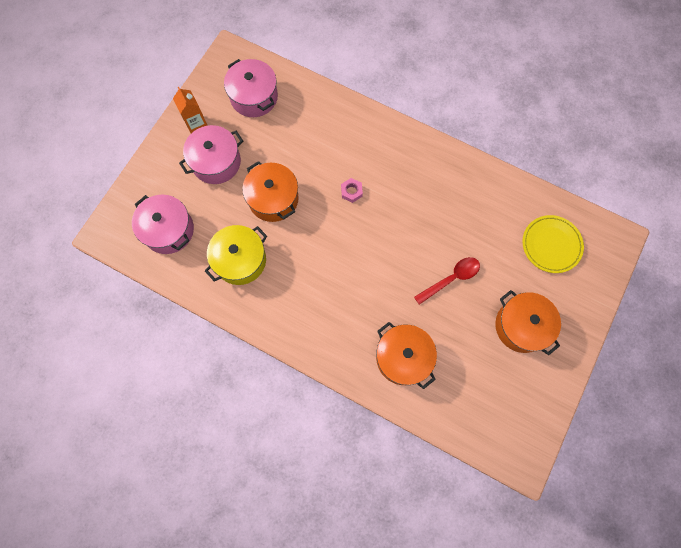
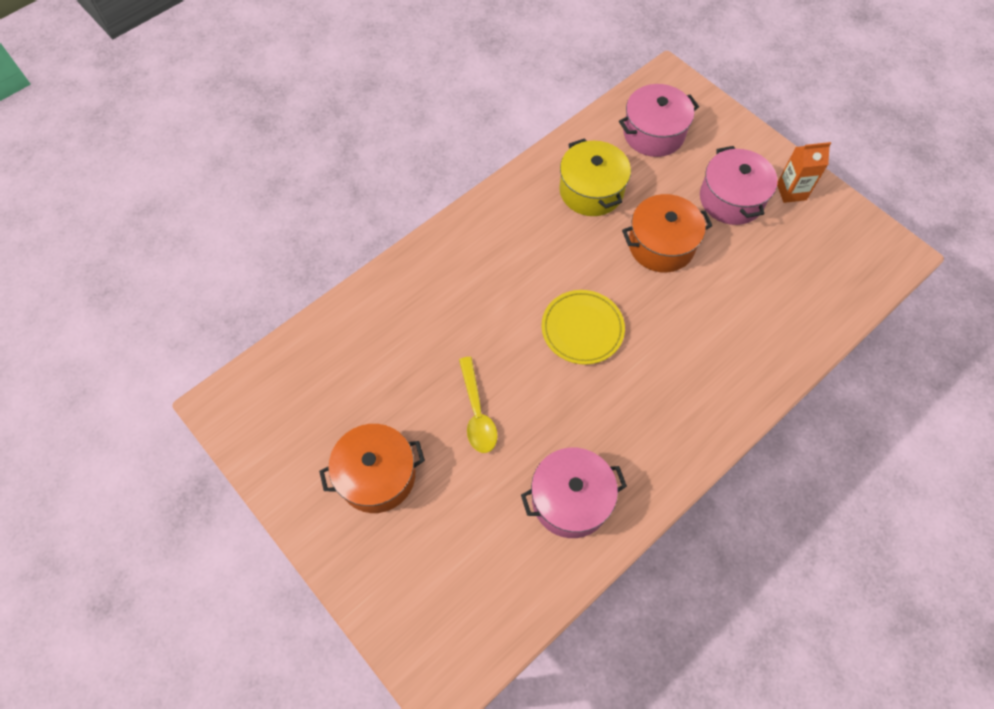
camera: 110 degrees right, 10 degrees down
(254, 97) = (821, 264): pink pot -> pink pot (570, 499)
(351, 191) = (643, 335): pink nut -> none
(403, 357) = (402, 319): orange pot -> none
(451, 279) = (477, 412): red spoon -> yellow spoon
(551, 245) = (472, 572): yellow plate -> yellow plate (582, 329)

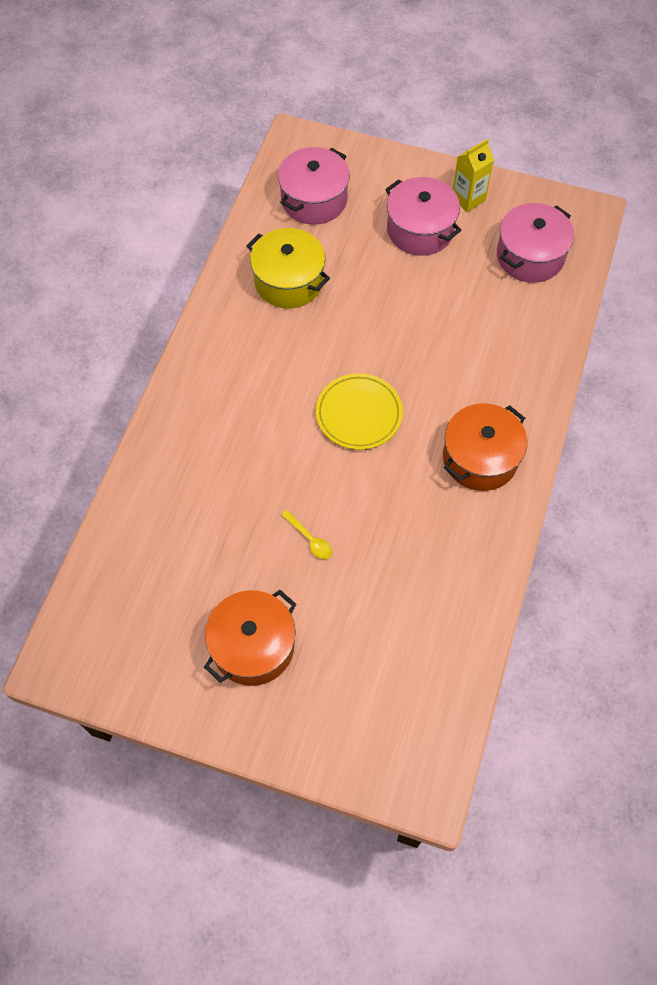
camera: 30 degrees left, 0 degrees up
(477, 412) = (310, 539): yellow spoon -> yellow spoon, size x0.61
(570, 499) = (440, 570): pink pot -> pink pot (530, 256)
(661, 245) = (383, 302): orange pot -> orange pot (480, 458)
(791, 191) = (468, 199): orange carton -> yellow carton

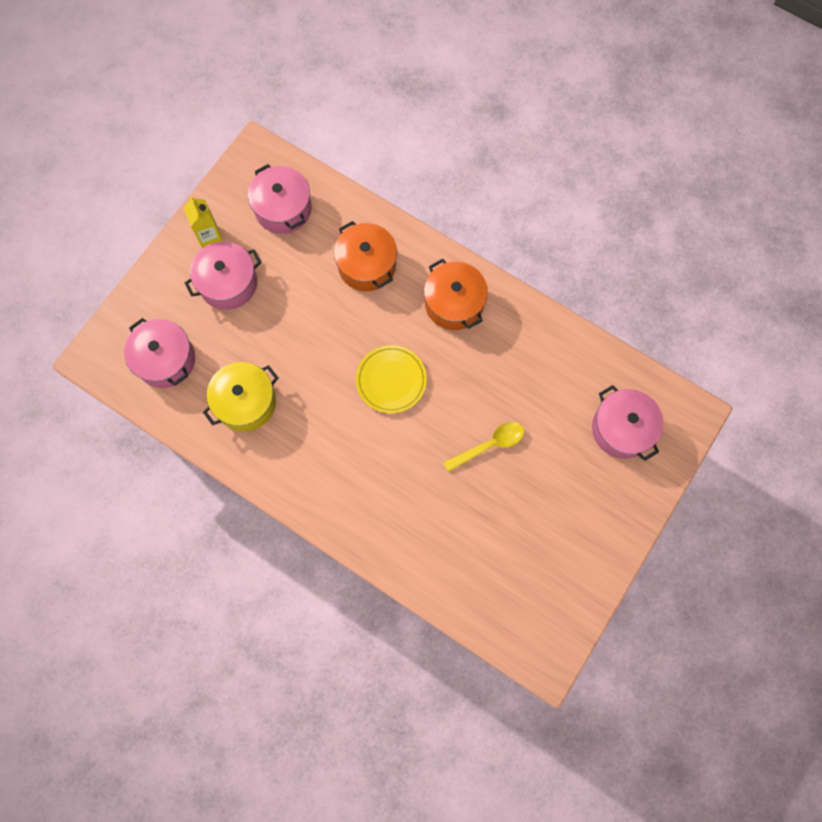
camera: 75 degrees left, 10 degrees up
(253, 646) = (565, 507): orange pot -> orange pot (367, 265)
(310, 539) = (489, 445): yellow spoon -> yellow spoon, size x1.64
(377, 697) = (622, 429): none -> pink pot

